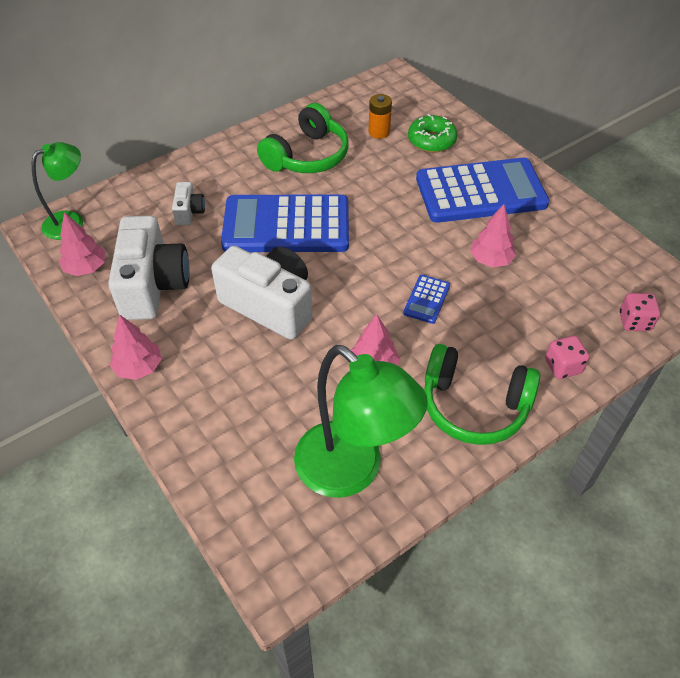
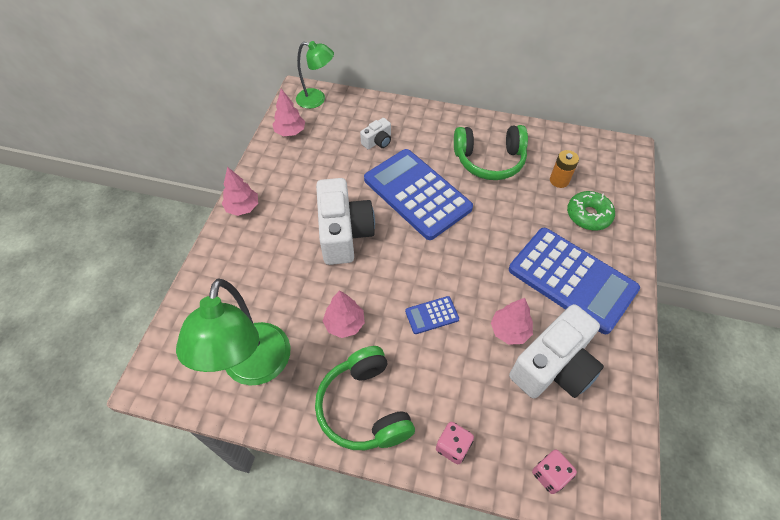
camera: 50 degrees right, 5 degrees up
(153, 285) = (306, 169): white camera -> white camera (553, 366)

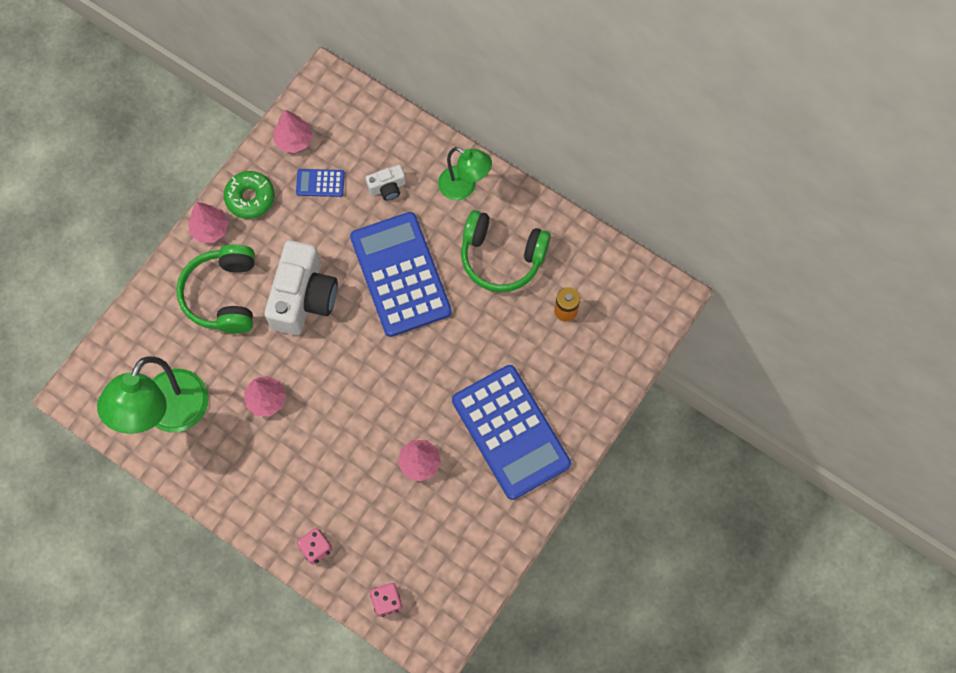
camera: 20 degrees right, 15 degrees up
(317, 99) = (341, 100): green lamp -> green lamp (464, 187)
(364, 407) = (254, 486): green headphones -> green headphones (223, 295)
(432, 315) = (353, 420): blue calculator -> blue calculator (320, 183)
(553, 366) = (442, 512): white camera -> none
(588, 215) = (572, 365): green donut -> green donut (250, 198)

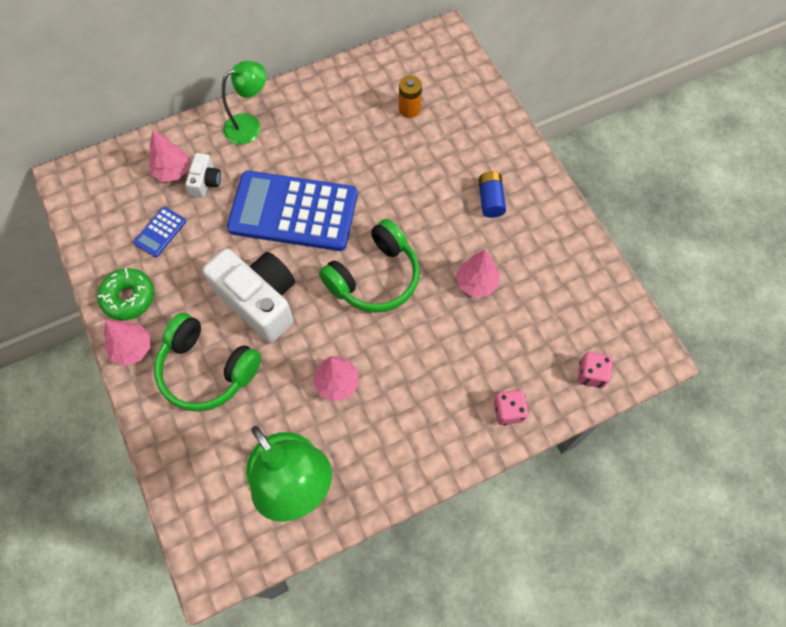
camera: 60 degrees left, 5 degrees down
(294, 140) = (102, 233): pink tree -> pink tree (172, 171)
(501, 257) = (331, 130): green headphones -> green headphones (374, 277)
(510, 432) = (490, 200): blue calculator -> blue battery

